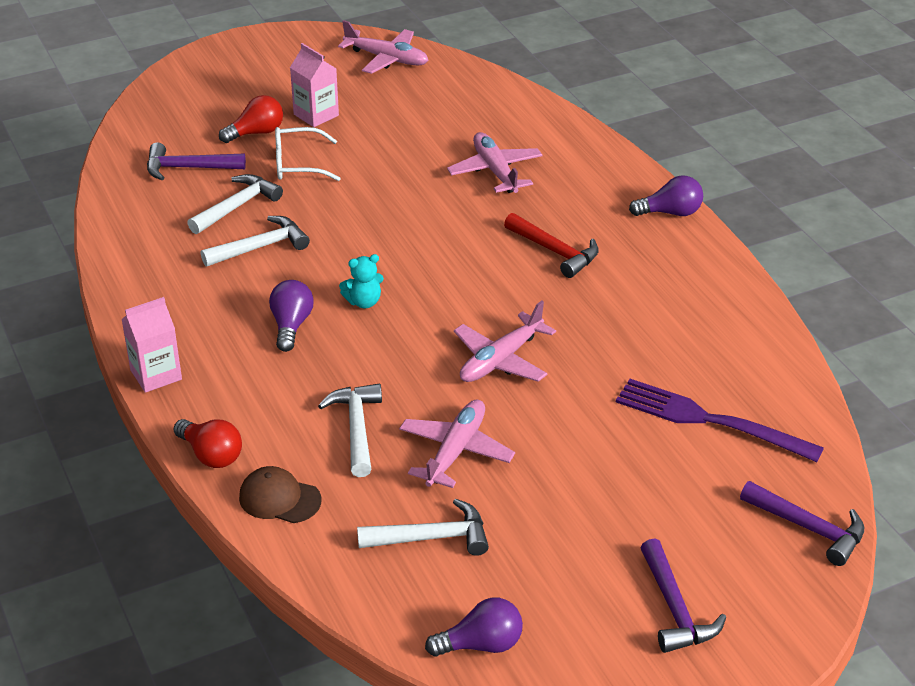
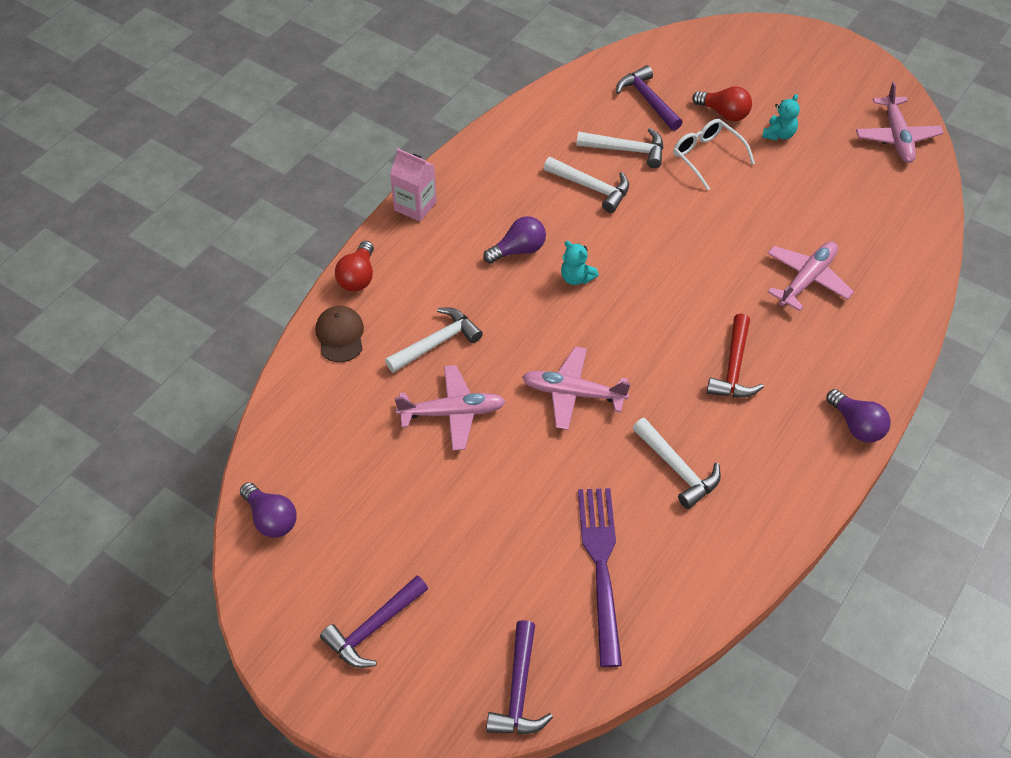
camera: 60 degrees right, 15 degrees up
(316, 115) = (779, 134): pink carton -> turquoise teddy bear
(432, 538) = (356, 440): white hammer -> white hammer (677, 469)

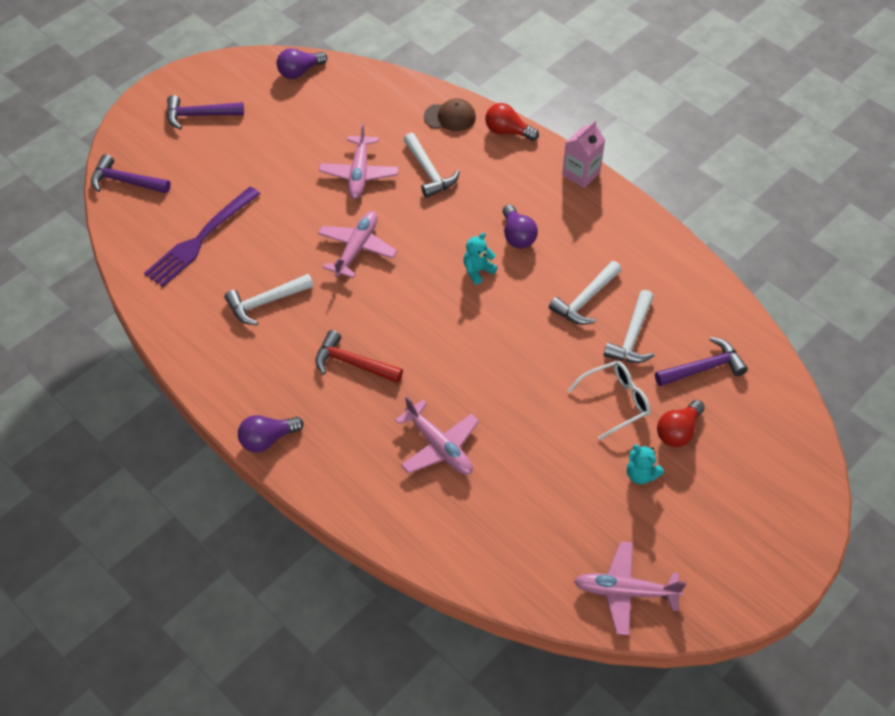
camera: 100 degrees right, 0 degrees up
(373, 628) = (199, 115): purple hammer -> purple hammer turned 60 degrees counterclockwise
(600, 565) = (200, 240): purple fork -> purple fork turned 120 degrees clockwise

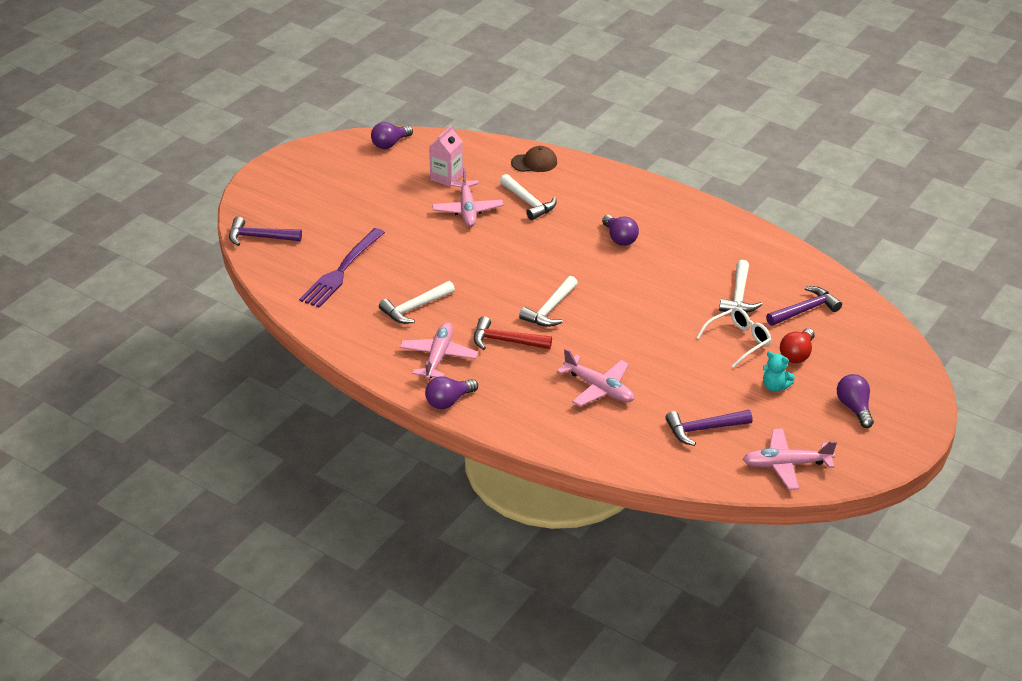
camera: 10 degrees left, 15 degrees down
(199, 115) = (310, 184): purple hammer -> purple hammer (703, 429)
(357, 248) = (483, 262): pink plane -> pink plane (438, 357)
(478, 271) = (593, 266): turquoise teddy bear -> none
(507, 132) = (588, 168): red light bulb -> none
(581, 174) = (660, 190): pink carton -> pink carton (446, 177)
(585, 300) = (691, 275): white hammer -> white hammer (550, 309)
(726, 520) = (854, 408): none -> purple light bulb

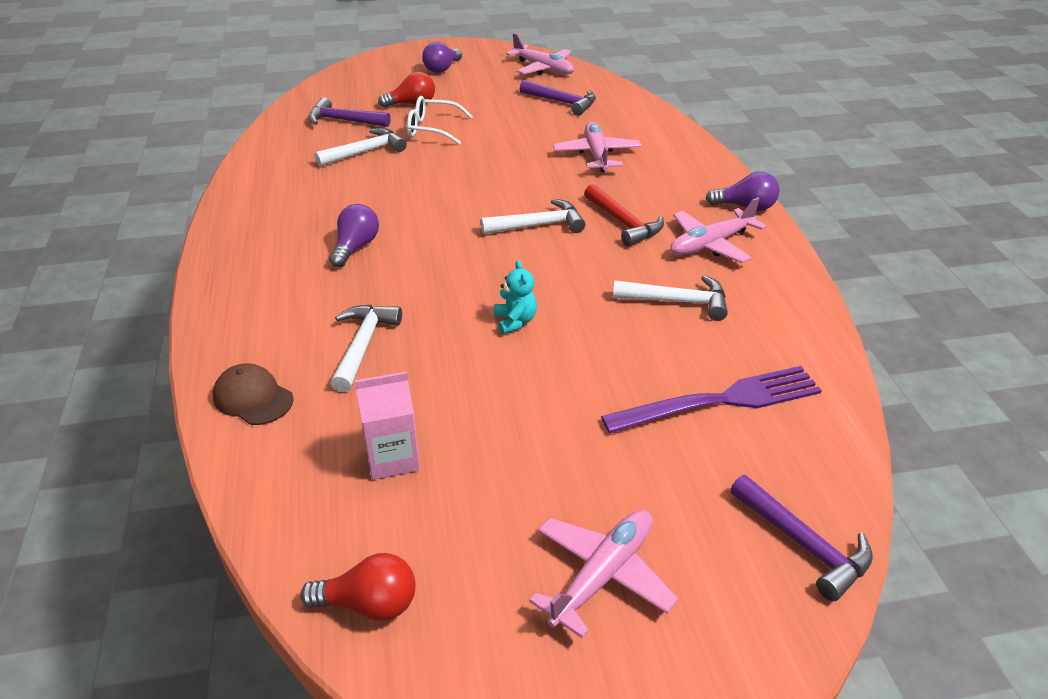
camera: 135 degrees left, 0 degrees up
(390, 144) = (369, 604): purple light bulb -> red light bulb
(467, 210) = (447, 384): pink plane -> pink plane (603, 575)
(775, 386) = (466, 98): turquoise teddy bear -> turquoise teddy bear (515, 321)

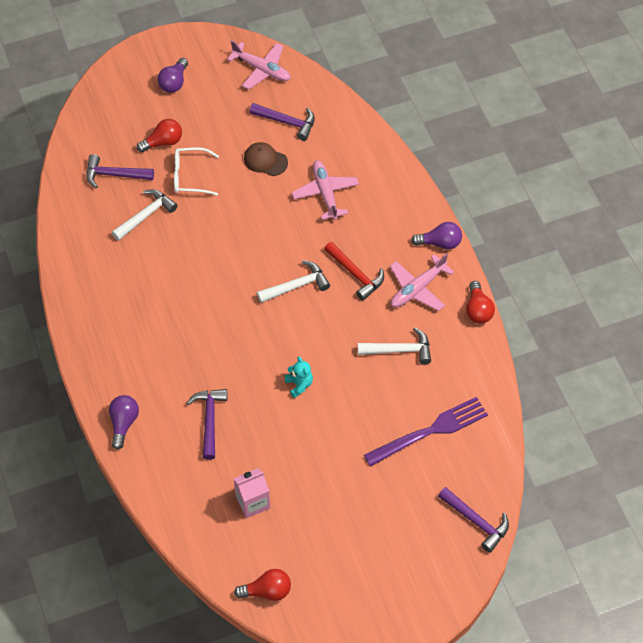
camera: 10 degrees left, 20 degrees up
(253, 398) = (158, 472): brown cap -> brown cap (265, 160)
(355, 247) = (175, 329): purple light bulb -> purple light bulb (124, 423)
(363, 345) = (209, 420): white hammer -> purple hammer
(603, 575) = (378, 556): pink plane -> none
(801, 273) = (478, 310): none -> red light bulb

